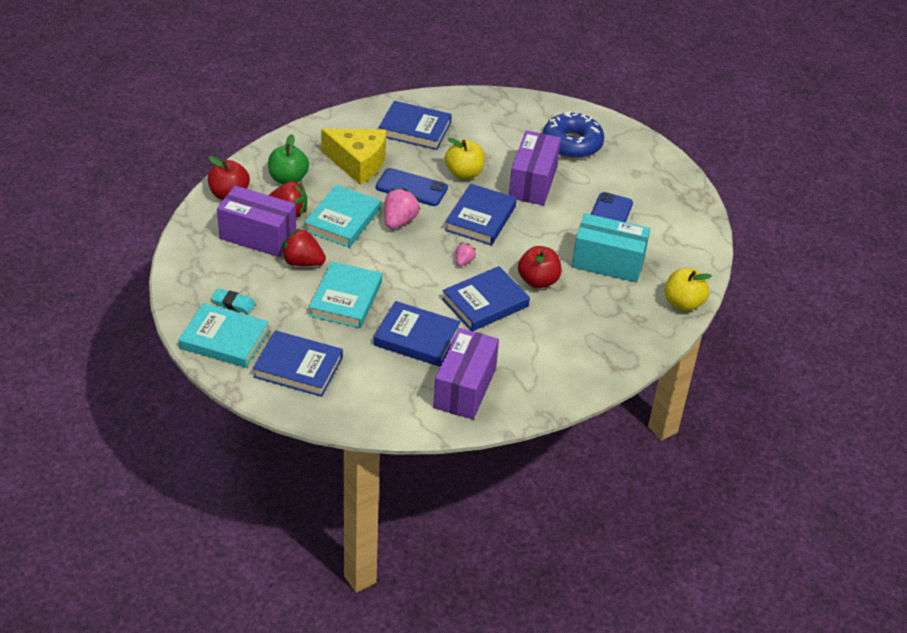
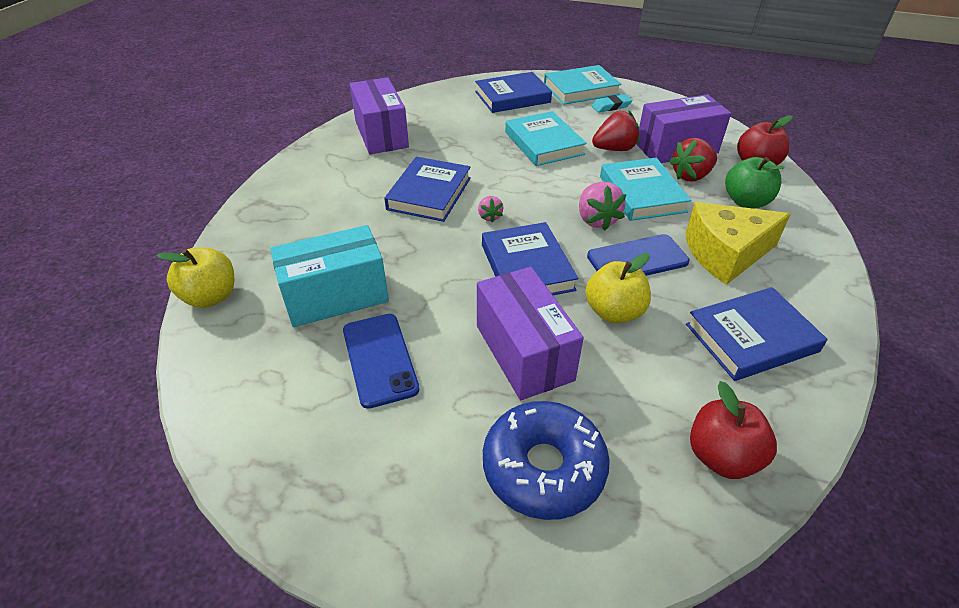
camera: 145 degrees right, 0 degrees up
(417, 338) = (455, 145): blue book -> none
(538, 281) = (398, 236): red apple -> red apple (721, 456)

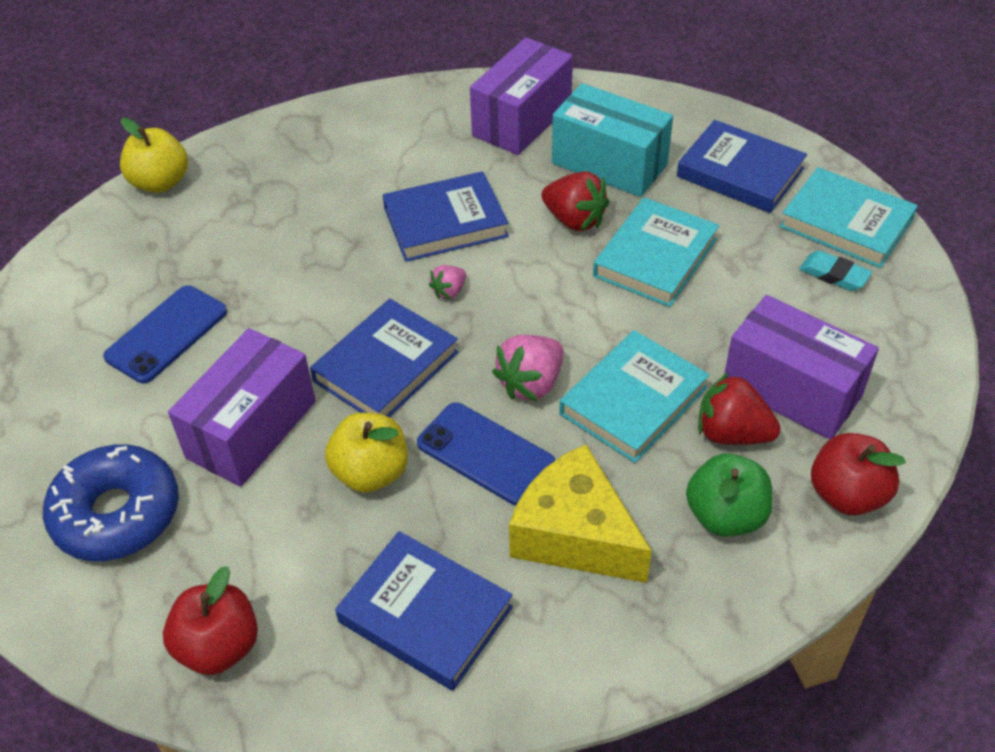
camera: 55 degrees right, 5 degrees up
(336, 296) = (224, 256): turquoise box -> turquoise box (609, 164)
(614, 149) = (716, 328): red strawberry -> red strawberry (574, 220)

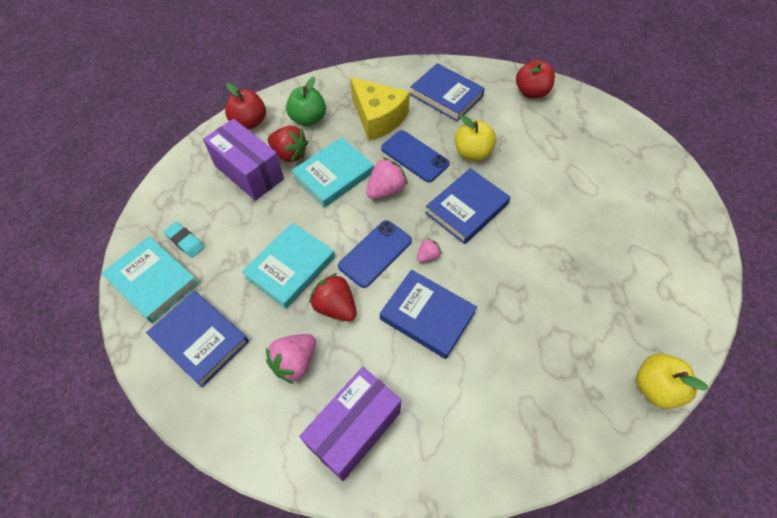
camera: 175 degrees left, 10 degrees up
(117, 514) = (594, 146): blue donut -> none
(167, 334) = (602, 244): blue phone -> blue phone (375, 253)
(251, 429) = (537, 180): purple box -> none
(445, 222) = (427, 315): blue book -> blue book turned 45 degrees clockwise
(609, 164) = (295, 362): turquoise box -> pink strawberry

